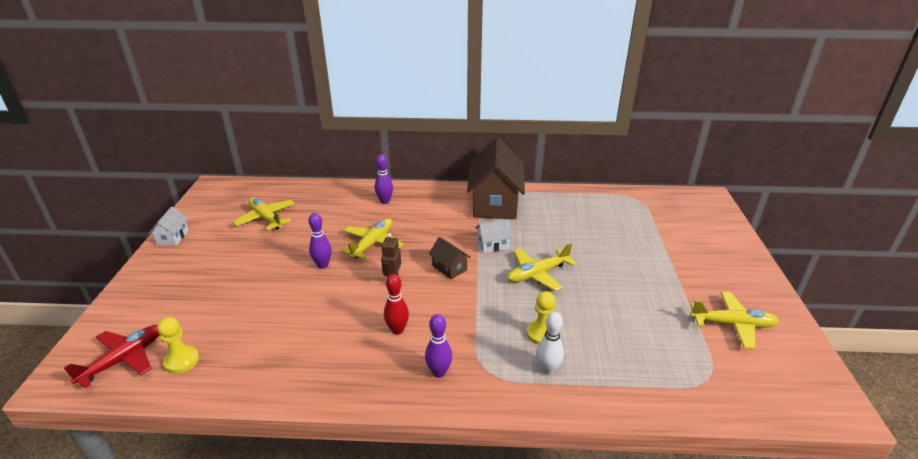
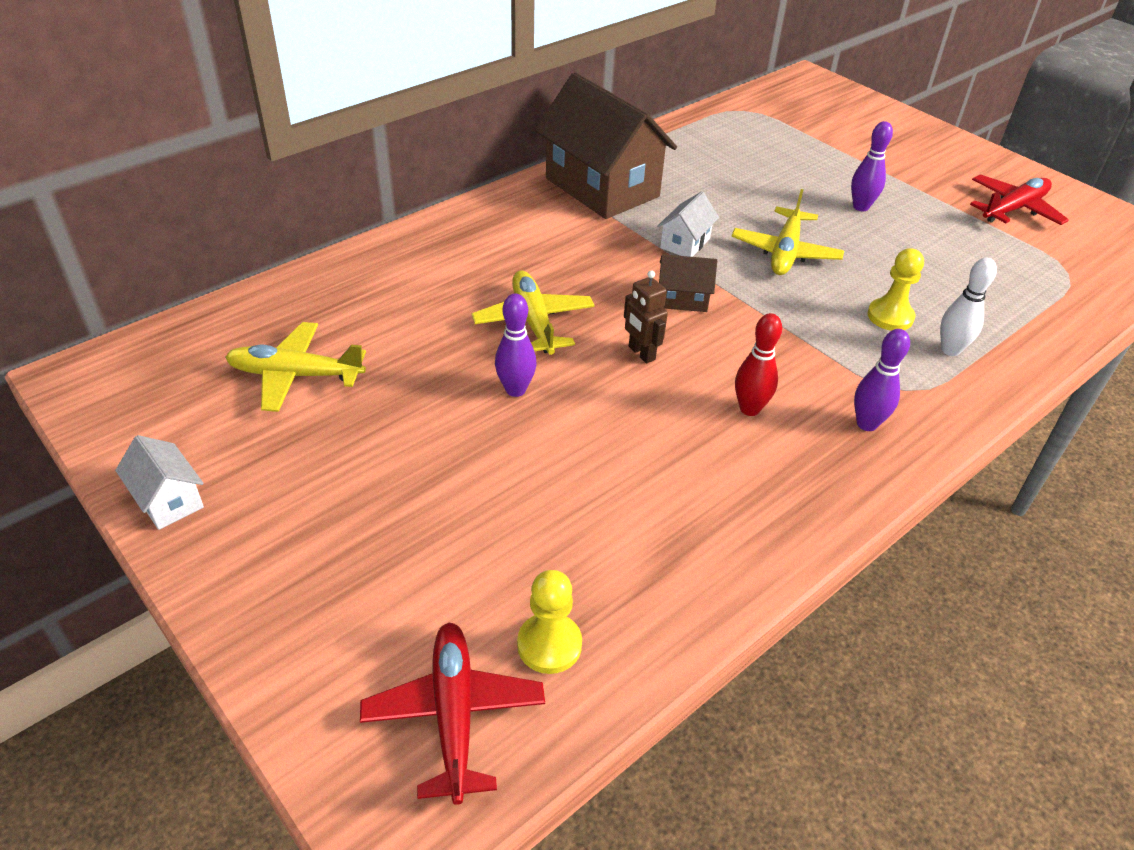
camera: 45 degrees left, 10 degrees up
(385, 201) = (448, 254): purple bowling pin -> purple bowling pin (860, 207)
(733, 325) = (1014, 209): yellow plane -> red plane

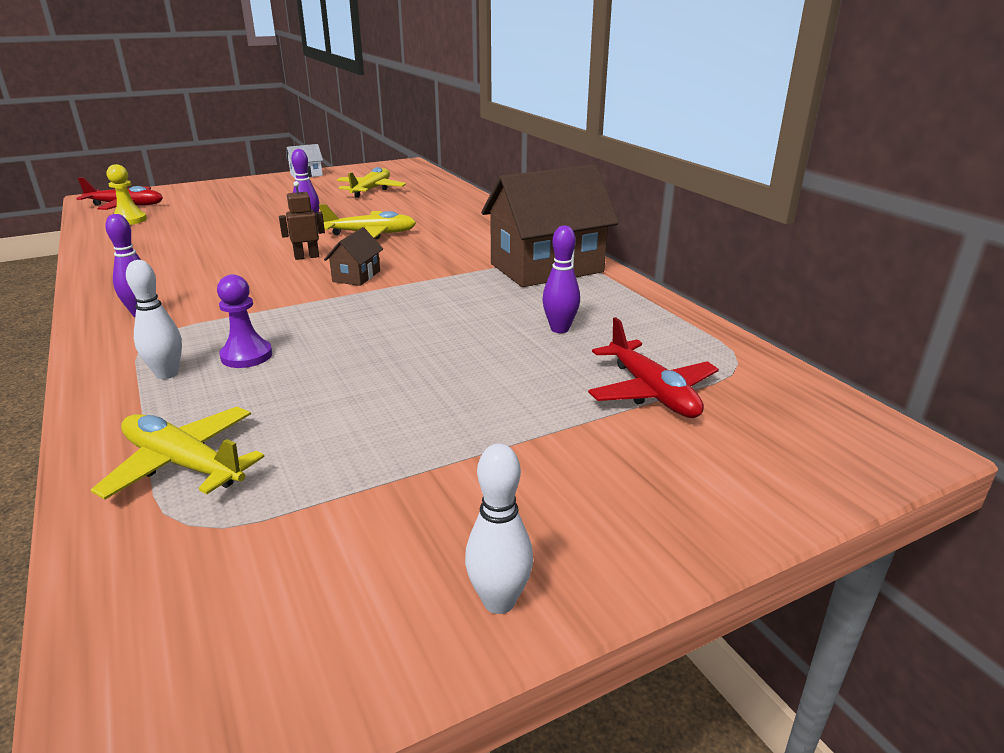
camera: 105 degrees right, 15 degrees down
(685, 243) = (436, 287): white house -> none
(749, 409) = (212, 279): red bowling pin -> none
(785, 252) = (391, 327): yellow plane -> yellow plane (183, 464)
(860, 207) = (456, 390): purple bowling pin -> purple bowling pin (560, 329)
(890, 316) = (246, 356): yellow pawn -> purple pawn
(1014, 209) = (383, 538): red plane -> red plane (652, 392)
(1018, 174) = (499, 601): none -> white bowling pin

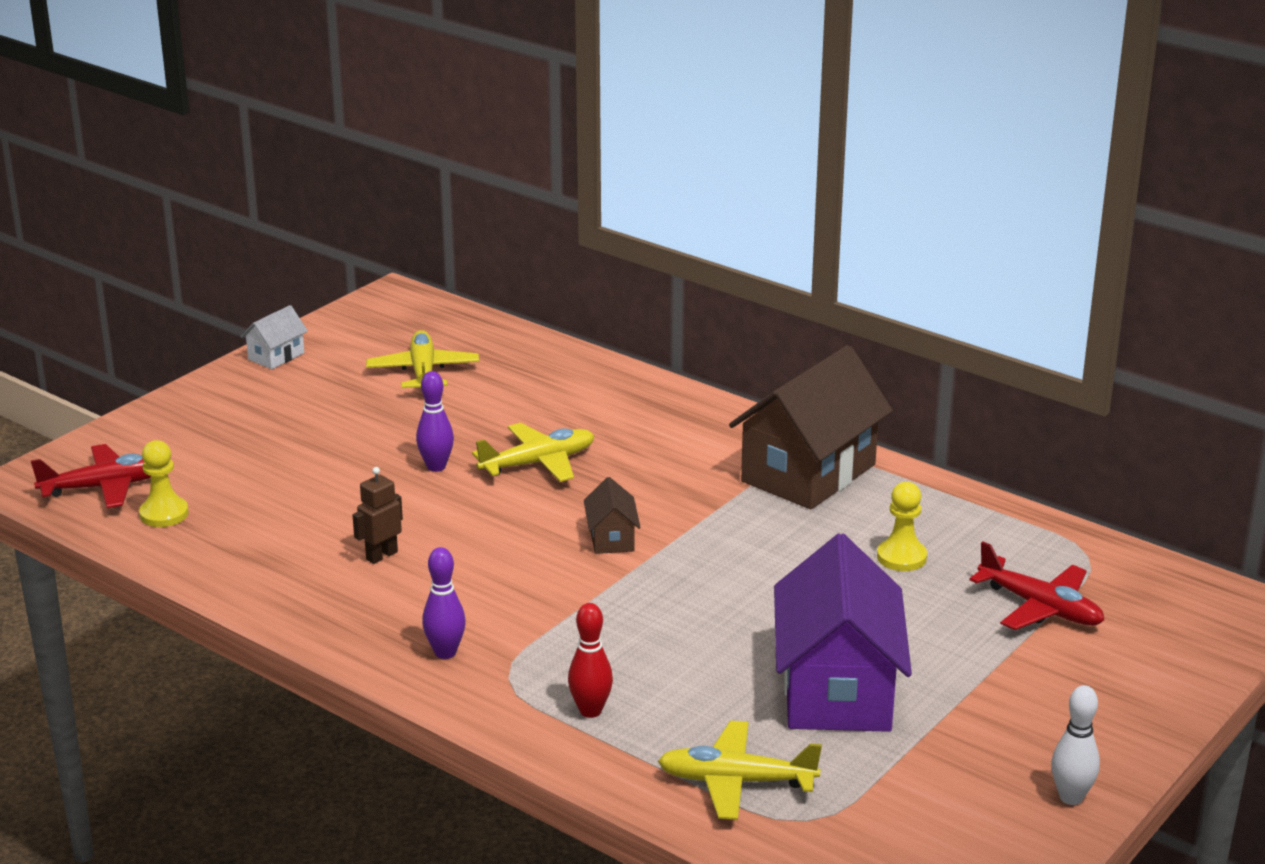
camera: 25 degrees left, 0 degrees up
(167, 374) = (590, 711): white bowling pin -> red bowling pin
(246, 356) = (638, 670): purple pawn -> none
(306, 257) = (511, 522): brown robot -> brown robot (381, 555)
(381, 411) = (837, 690): none -> purple house
(560, 329) = (901, 557): purple bowling pin -> yellow pawn

